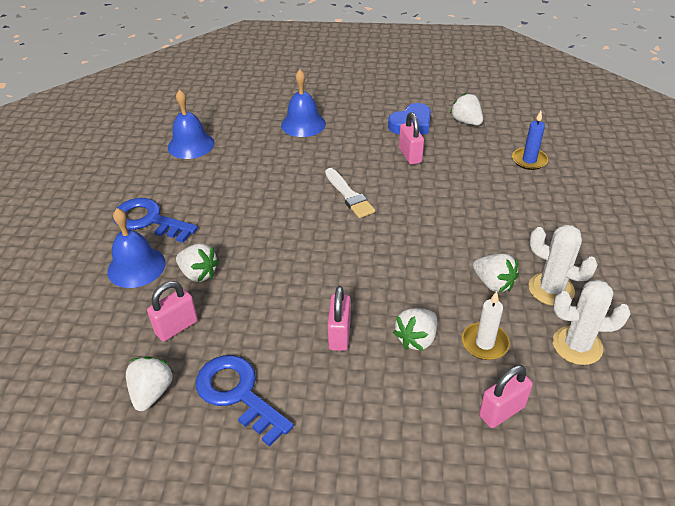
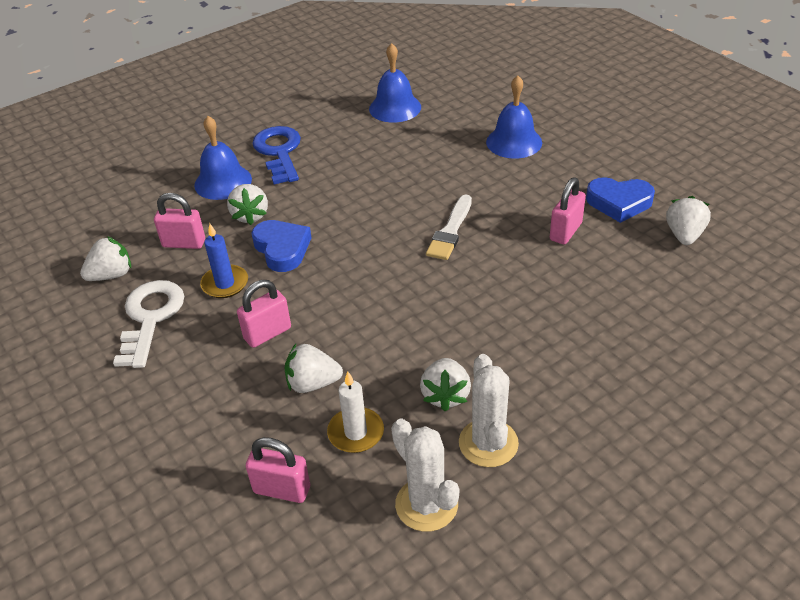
camera: 50 degrees right, 0 degrees up
(238, 394) = (150, 318): blue key -> white key
(259, 278) = (282, 249): none -> blue heart
(529, 160) = (686, 317): blue candle -> blue candle (225, 284)

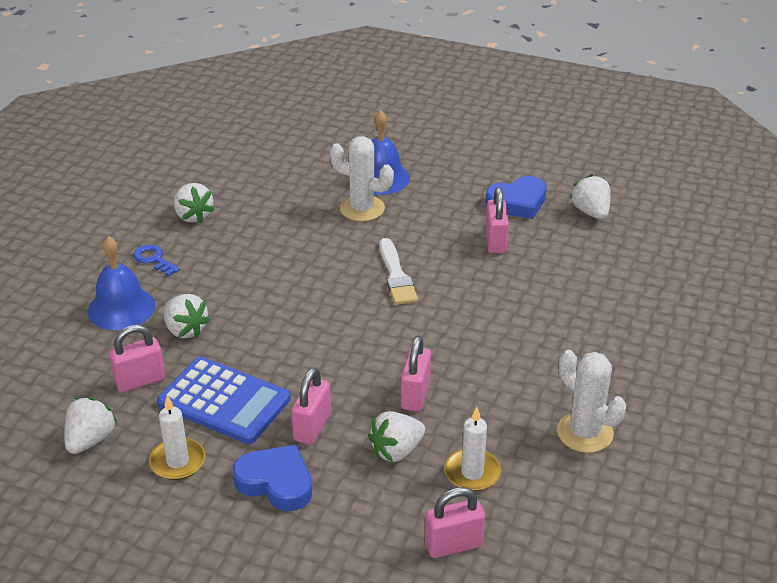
camera: 35 degrees left, 5 degrees down
(150, 318) = (177, 461): white key -> white candle
(225, 284) = (224, 401): blue candle -> blue calculator
(279, 152) = (154, 259): blue key -> blue key, size x0.53
(282, 249) = (250, 348): blue heart -> blue heart (276, 482)
(372, 341) = (415, 395): none -> pink padlock
(395, 108) = (235, 179): blue bell -> none
(426, 504) = (580, 499): white cactus -> white cactus (362, 209)
(445, 395) = (518, 411): white strawberry -> white strawberry (193, 216)

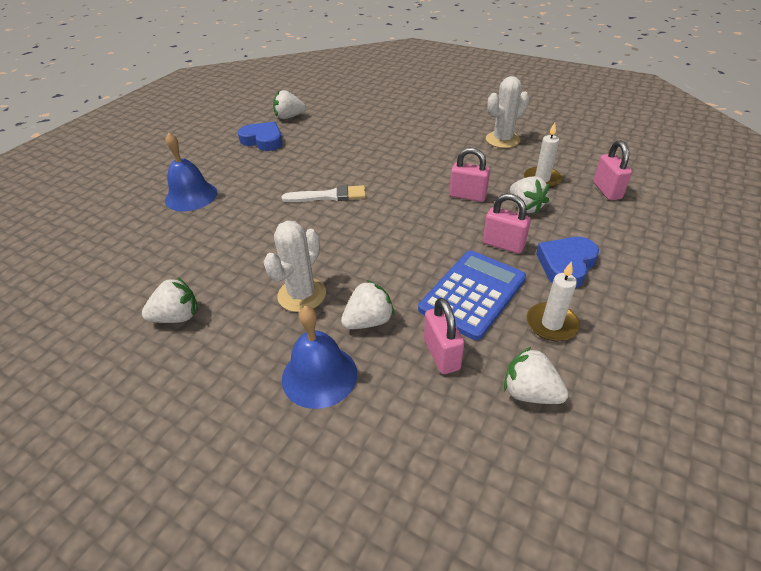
camera: 80 degrees left, 5 degrees up
(154, 259) = (241, 349): blue key -> none
(362, 209) = (230, 208): white cactus -> white cactus (302, 295)
(495, 242) = (305, 152): pink padlock -> none
(517, 202) = (263, 140): blue heart -> blue heart turned 45 degrees counterclockwise

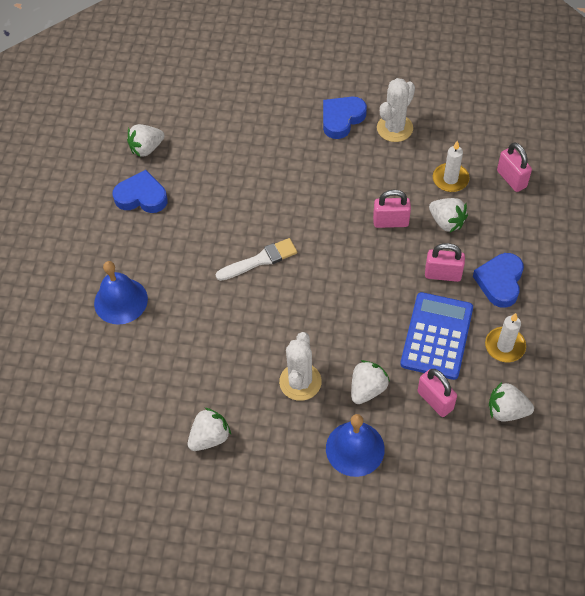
camera: 20 degrees left, 15 degrees up
(458, 127) = (342, 119): none -> blue heart

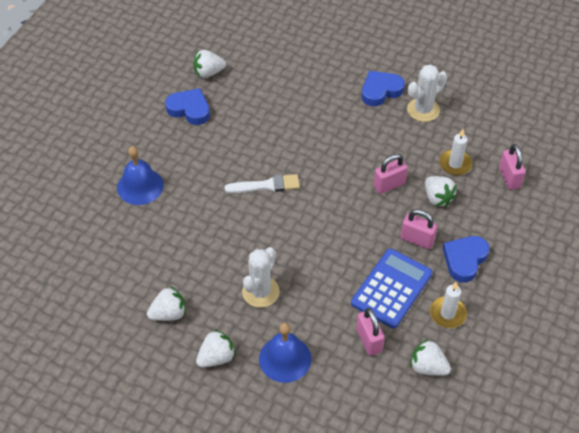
camera: 15 degrees right, 5 degrees down
(367, 389) = (314, 314): white strawberry -> white strawberry (216, 357)
(390, 222) = (389, 185): pink padlock -> pink padlock turned 45 degrees counterclockwise

